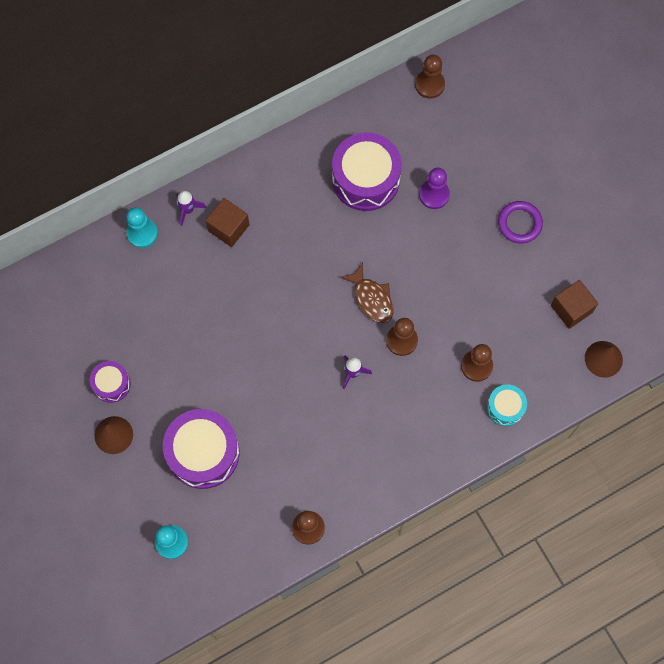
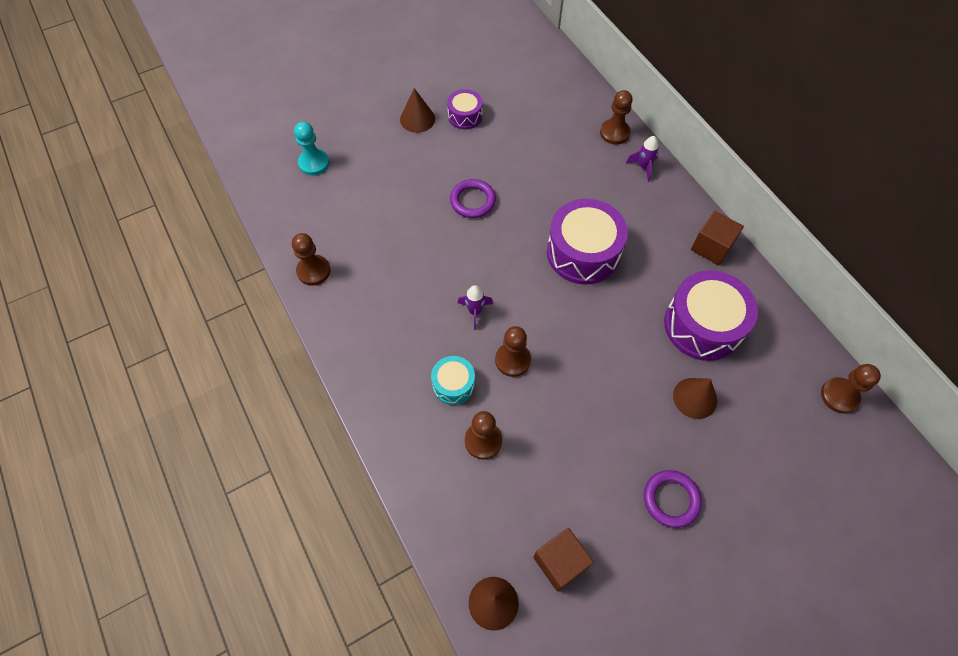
camera: 90 degrees right, 10 degrees down
(142, 233) = (614, 133): turquoise pawn -> brown pawn
(203, 453) = (396, 184): purple drum -> purple drum (583, 252)
(226, 375) = (472, 201): none -> purple ring
(228, 228) = (628, 200): brown cube -> brown cube (711, 247)
(371, 298) = (560, 330): brown fish -> none
(434, 194) = (695, 398): purple pawn -> brown cone
(505, 407) = (432, 472): turquoise drum -> turquoise drum (453, 384)

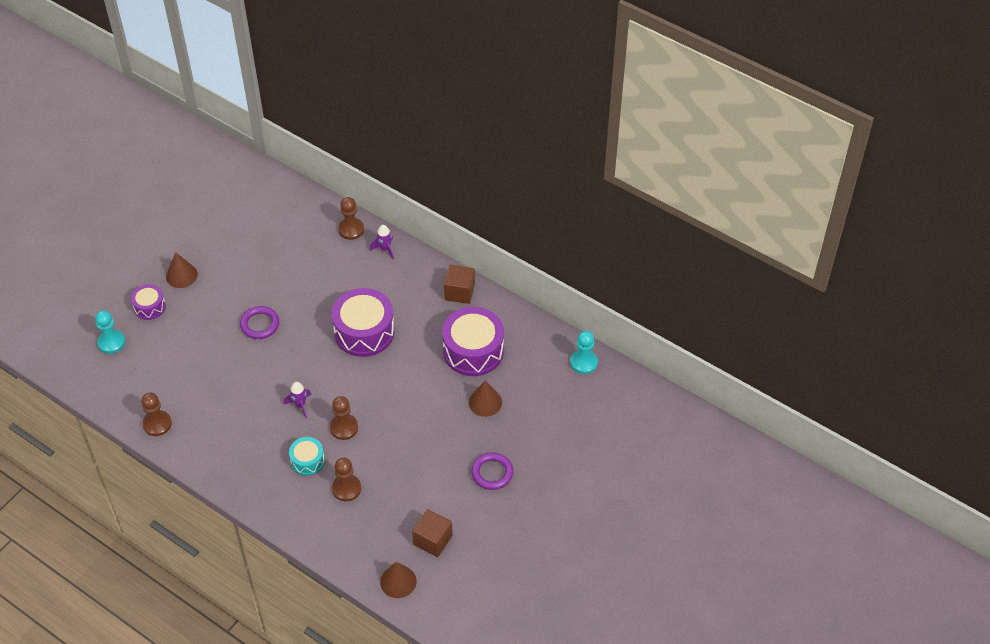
camera: 25 degrees left, 10 degrees down
(465, 116) = (221, 258): purple drum -> purple drum (149, 307)
(839, 396) = (583, 362): brown pawn -> turquoise pawn

